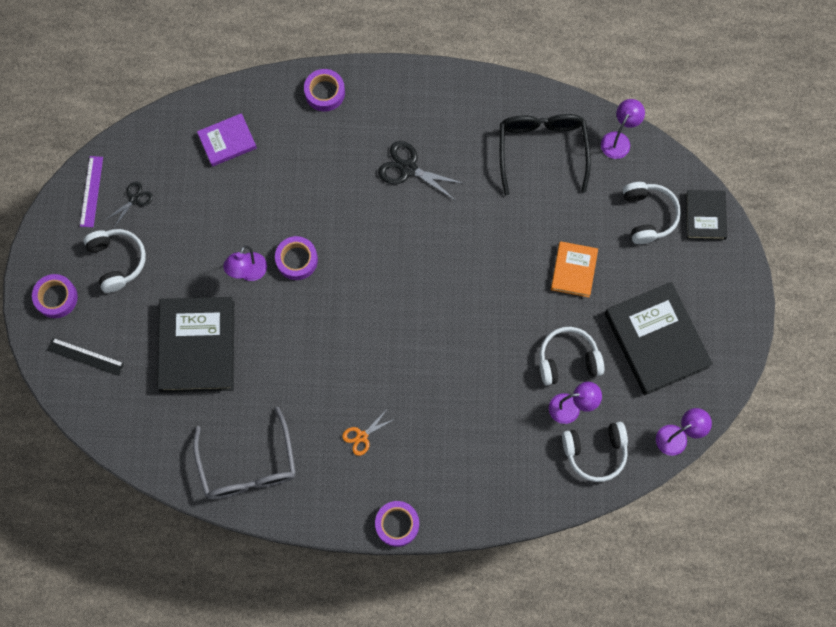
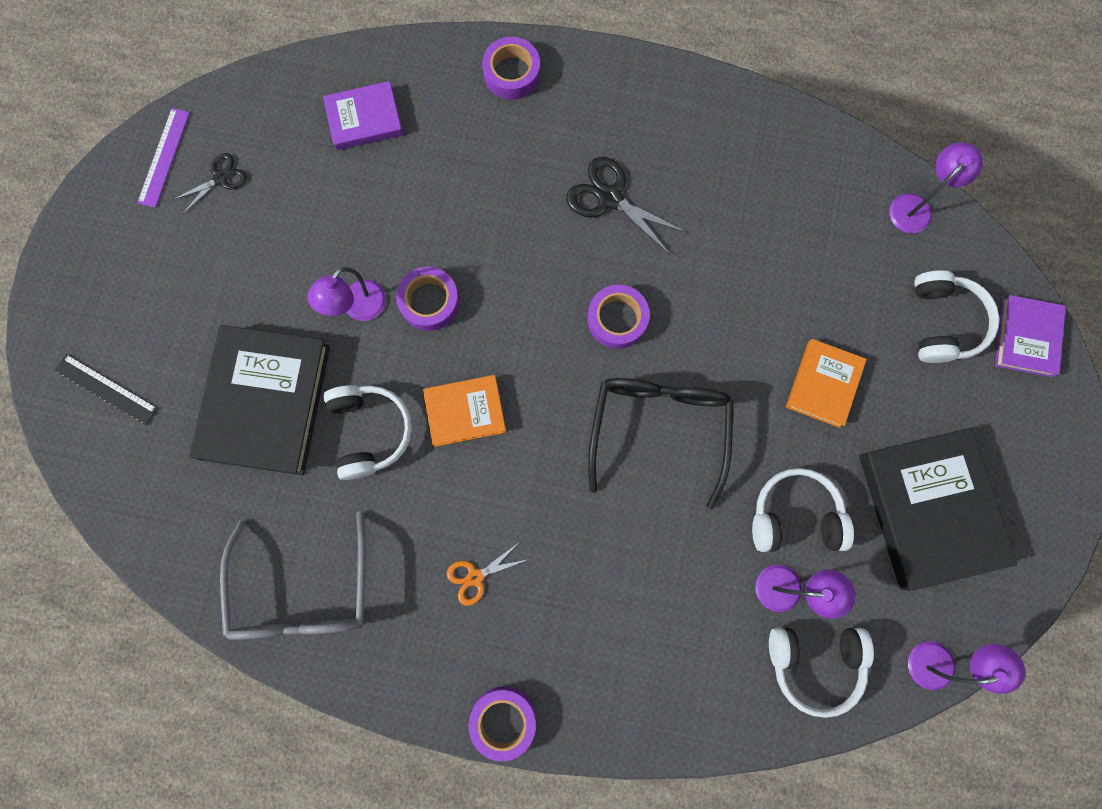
camera: 10 degrees right, 5 degrees up
(56, 298) = (84, 298): purple tape -> purple tape (617, 319)
(117, 261) = (179, 260): white headphones -> white headphones (370, 431)
(335, 329) = (465, 411): none -> orange book
(542, 149) = (804, 202): black glasses -> black glasses (659, 428)
(705, 216) = (1026, 337): black book -> purple book

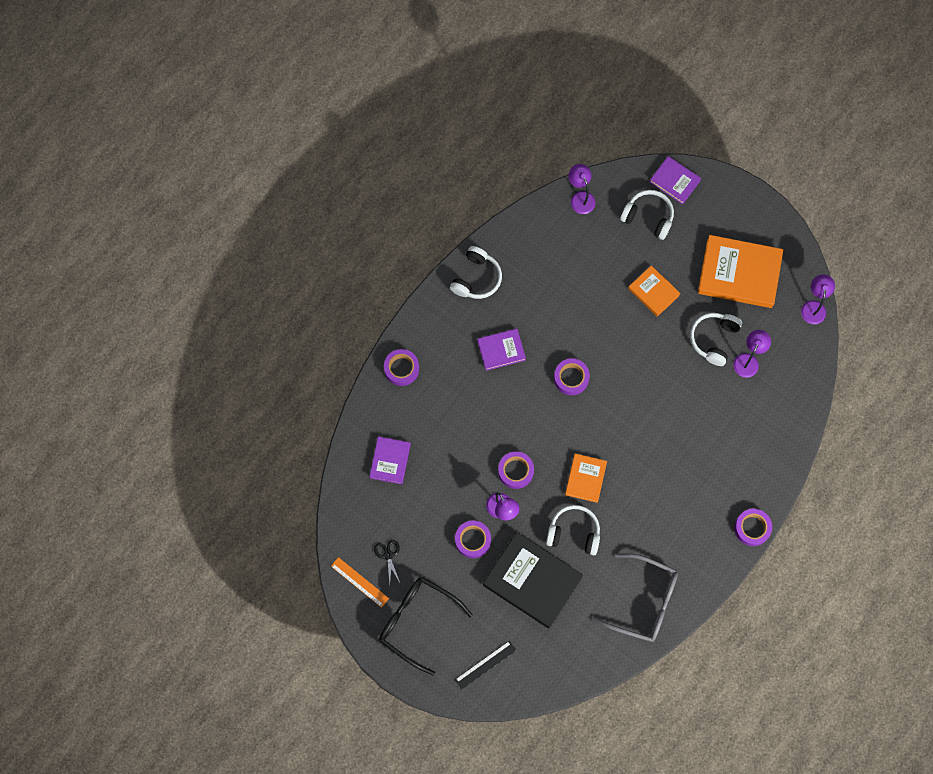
camera: 65 degrees left, 5 degrees down
(164, 157) = (360, 582): purple ruler -> orange ruler
(294, 286) = (473, 540): none -> purple tape
(475, 577) = (675, 511): orange scissors -> none
(610, 198) = (501, 350): black scissors -> purple book
(659, 428) = (639, 384): black glasses -> black glasses (417, 621)
(814, 663) = (789, 366): white headphones -> white headphones (476, 278)
(929, 509) = (739, 273): black book -> orange book

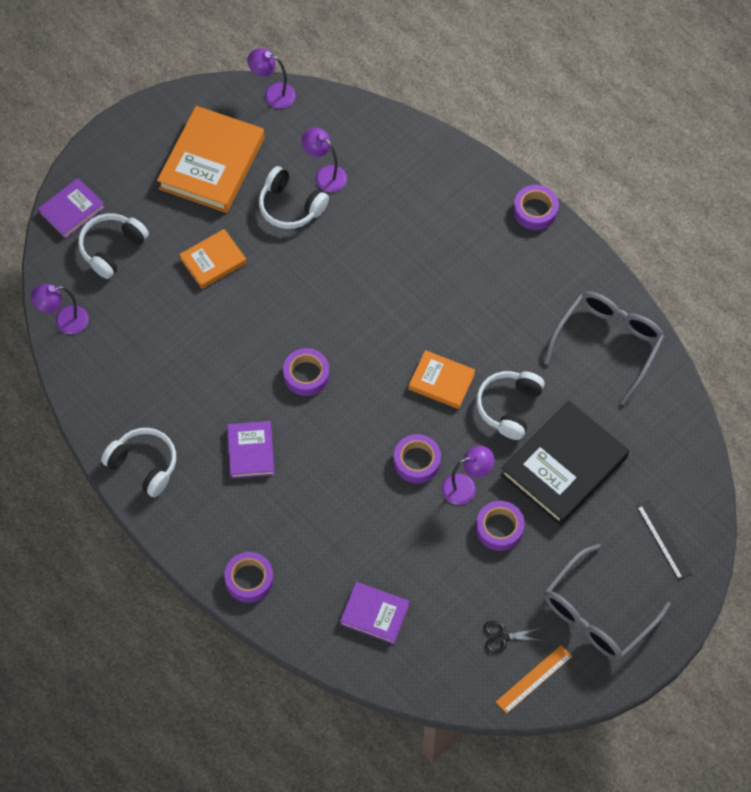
camera: 80 degrees left, 10 degrees down
(417, 621) = (597, 614): black glasses -> grey glasses

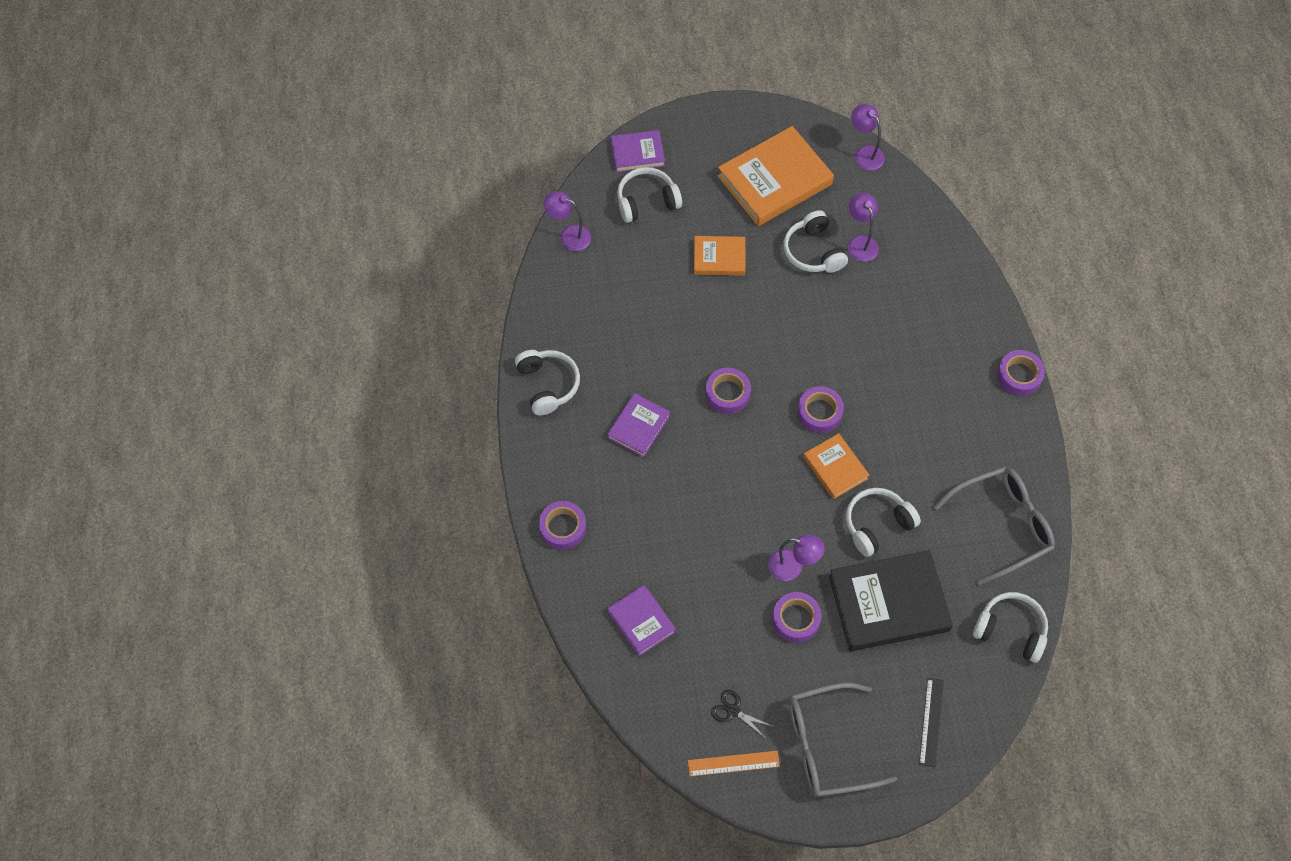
camera: 35 degrees right, 0 degrees up
(417, 461) = (767, 520): purple tape -> purple tape (819, 412)
(673, 425) = (1010, 630): none -> white headphones

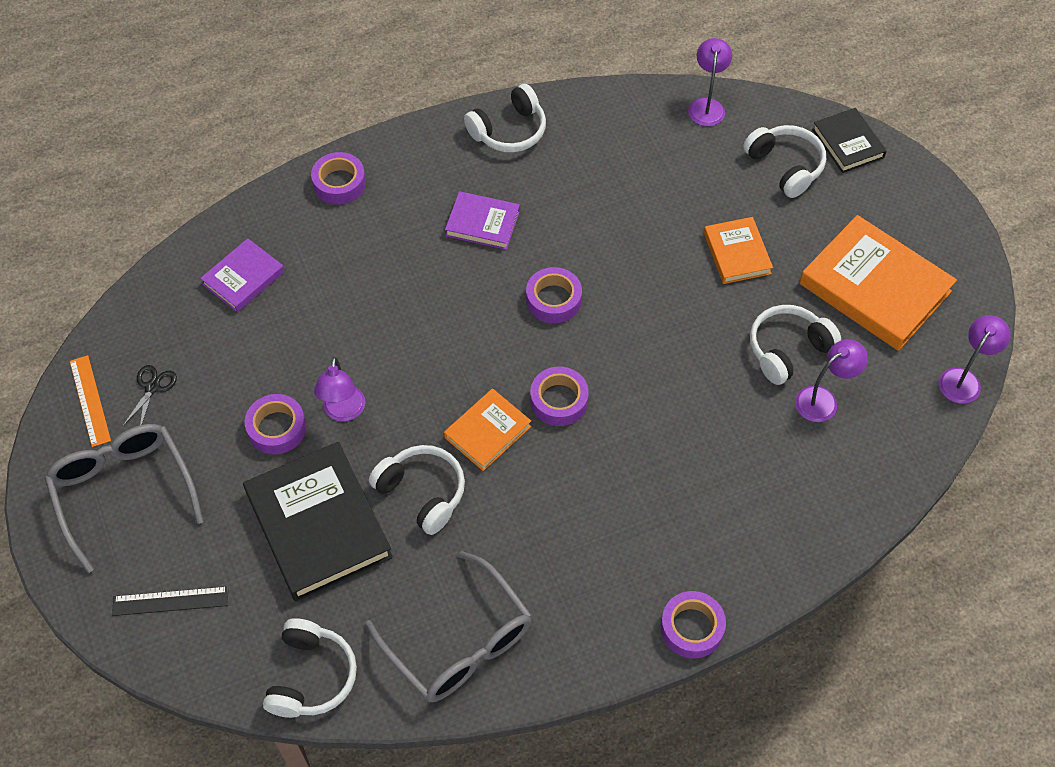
camera: 75 degrees right, 5 degrees down
(637, 153) = (848, 143): purple book -> black book

